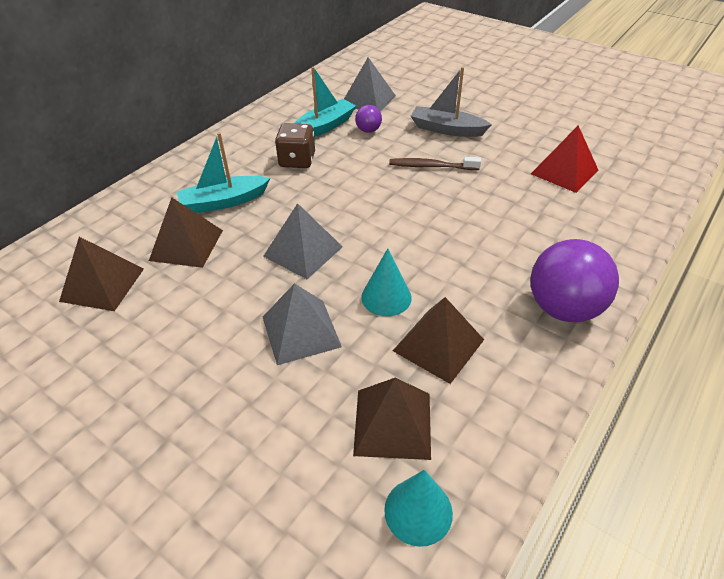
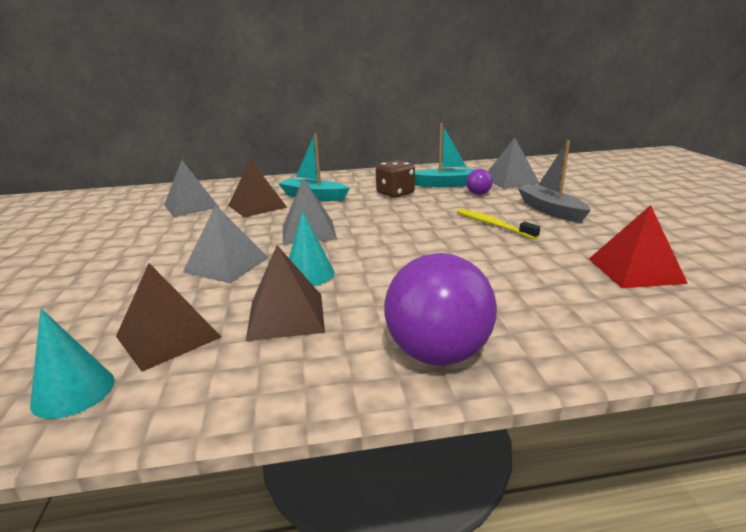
camera: 45 degrees right, 20 degrees down
(102, 284) = (191, 206): brown pyramid -> grey pyramid
(431, 166) = (493, 225): brown toothbrush -> yellow toothbrush

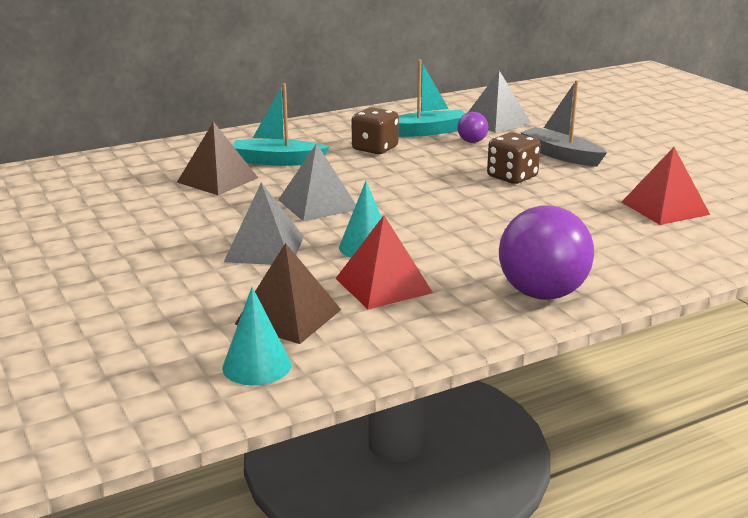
camera: 20 degrees left, 0 degrees up
(191, 206) = (126, 187): grey pyramid -> none
(286, 316) = (383, 285): brown pyramid -> red pyramid
(493, 225) = (512, 177): yellow toothbrush -> brown dice

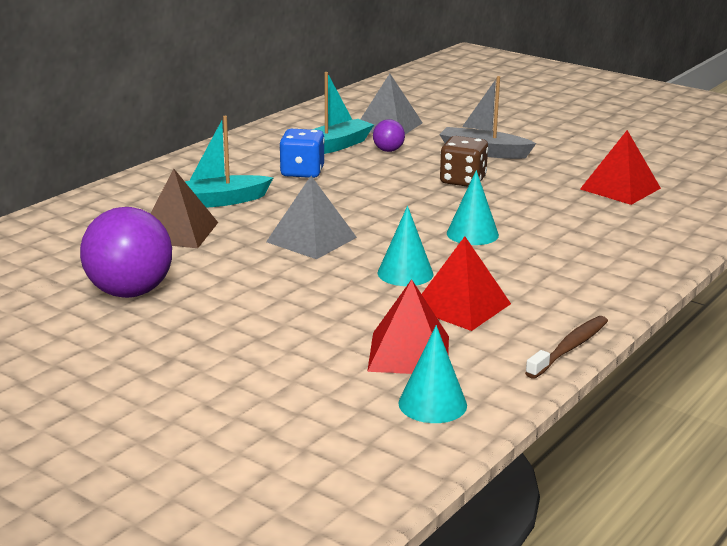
camera: 25 degrees left, 0 degrees up
(264, 249) = (311, 294): grey pyramid -> none
(288, 316) = (409, 353): brown pyramid -> red pyramid
(375, 148) = (302, 172): brown dice -> blue dice
(443, 345) = (569, 348): none -> brown toothbrush
(467, 224) = (472, 234): none -> turquoise cone
(542, 294) = (601, 285): purple ball -> purple ball (130, 292)

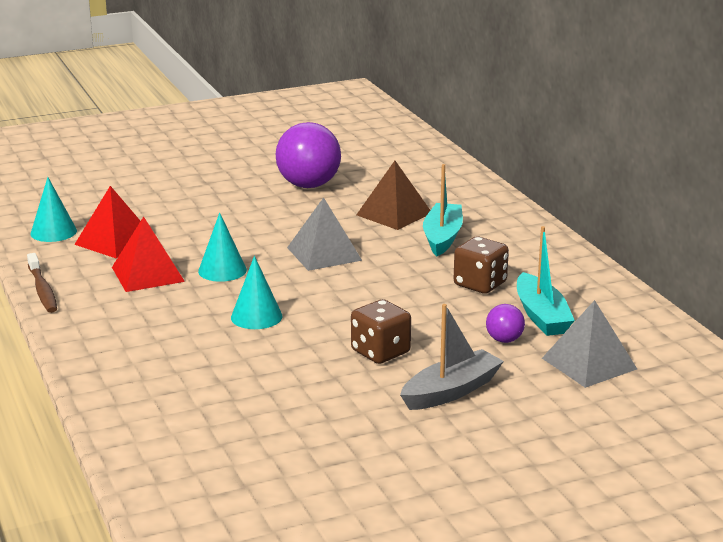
camera: 120 degrees right, 0 degrees up
(302, 172) = (480, 284): blue dice -> brown dice
(620, 188) = (266, 431): red pyramid -> none

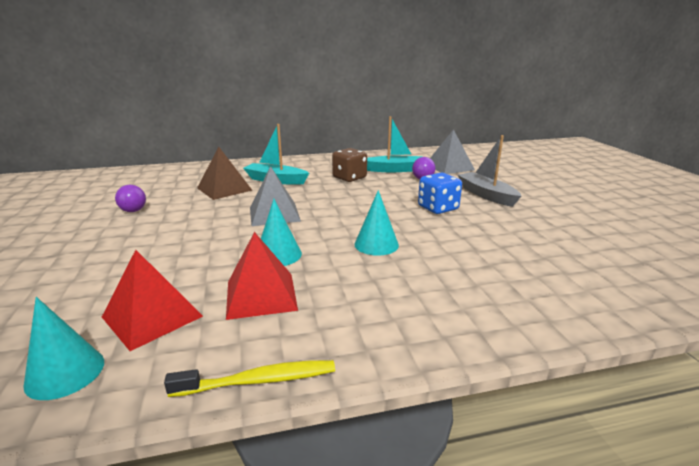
camera: 80 degrees left, 0 degrees up
(42, 290) = (258, 381): brown toothbrush -> yellow toothbrush
(308, 185) = (133, 211): purple ball -> purple ball, size x0.47
(380, 352) = (438, 208): brown dice -> blue dice

